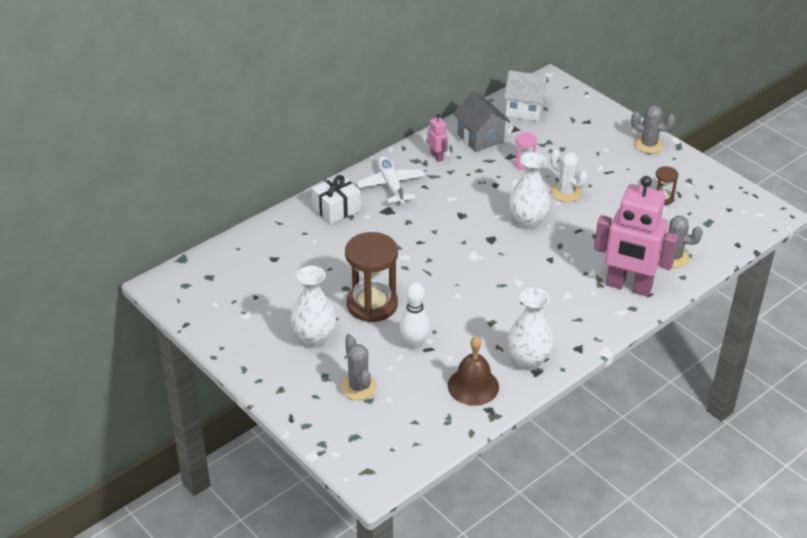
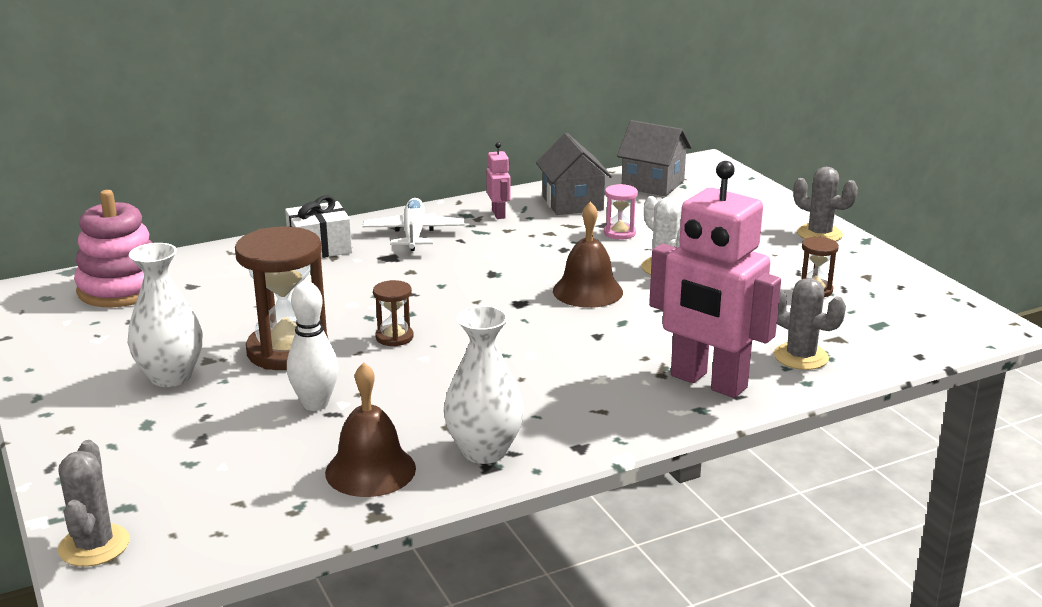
camera: 15 degrees right, 15 degrees down
(230, 269) = (121, 288): none -> pink stacking toy
(358, 387) = (186, 444): grey cactus -> grey cactus (94, 545)
(430, 282) = (394, 337): none -> brown hourglass
(524, 110) = (652, 184): white house -> grey house
(527, 222) = (587, 291): white vase -> brown bell

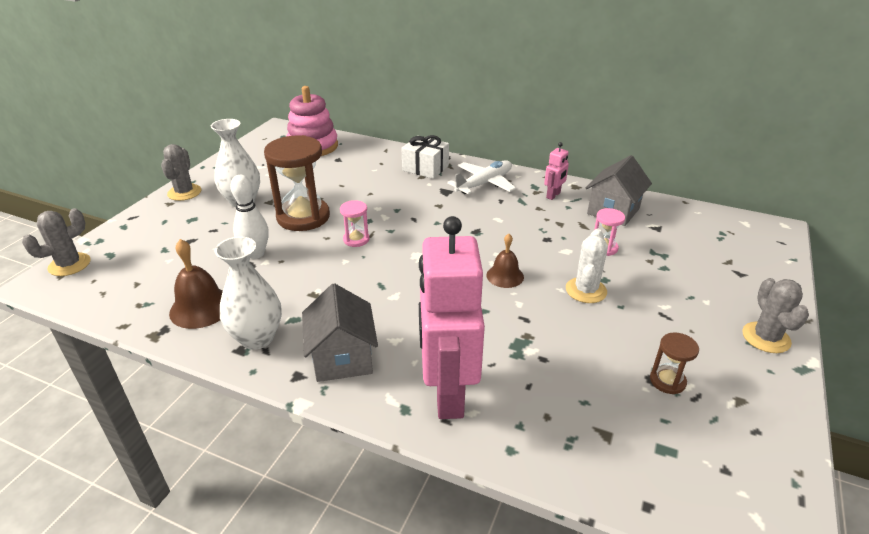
camera: 50 degrees right, 10 degrees up
(394, 337) = (356, 239): brown hourglass -> pink hourglass
(587, 291) = (505, 276): brown bell -> brown bell, size x0.66
(652, 184) = (698, 225): grey house -> grey house (342, 358)
(801, 357) = (547, 426): grey cactus -> grey cactus (184, 192)

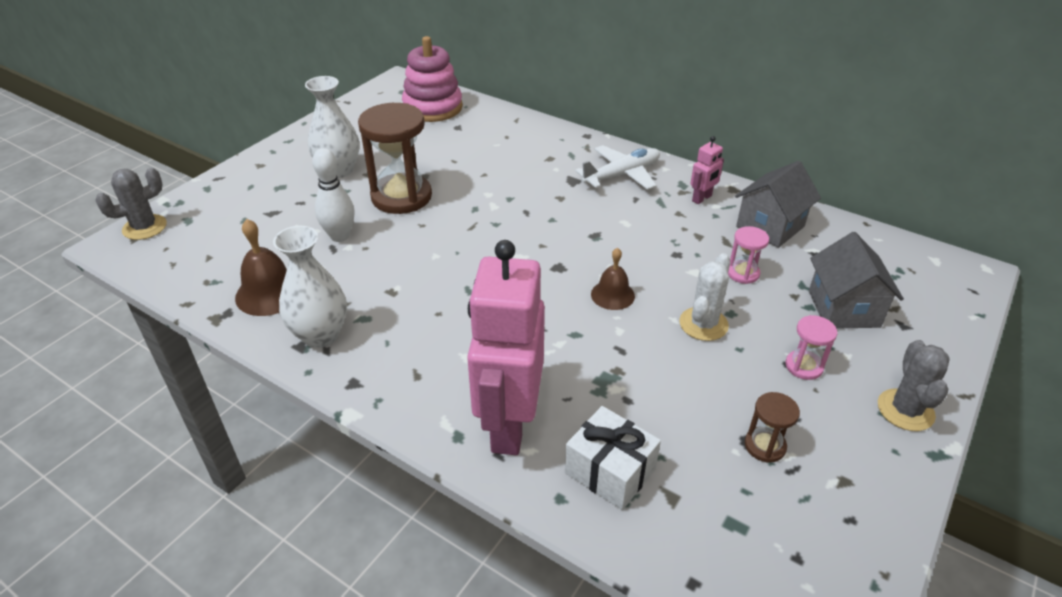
camera: 10 degrees right, 5 degrees up
(184, 192) = (278, 153): grey cactus -> none
(342, 358) = (405, 369): grey house -> grey house (843, 309)
(356, 239) = (454, 231): pink hourglass -> pink hourglass (804, 366)
(425, 168) = (557, 148): white gift -> white gift (610, 471)

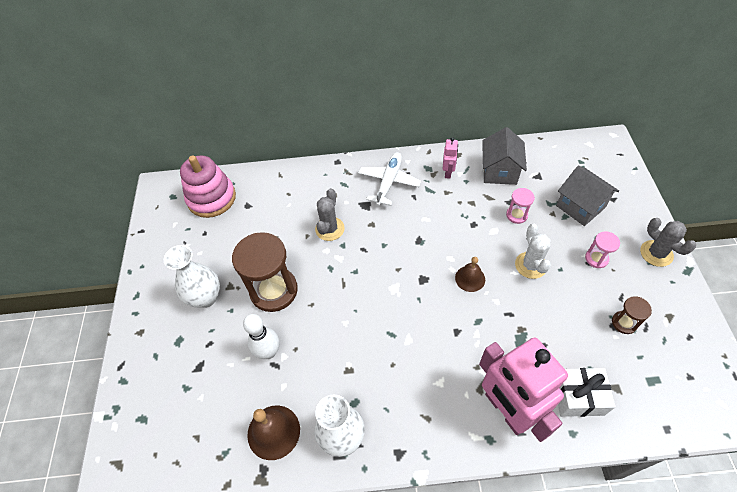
camera: 35 degrees left, 15 degrees up
(144, 227) = (115, 450): grey cactus -> grey cactus (330, 229)

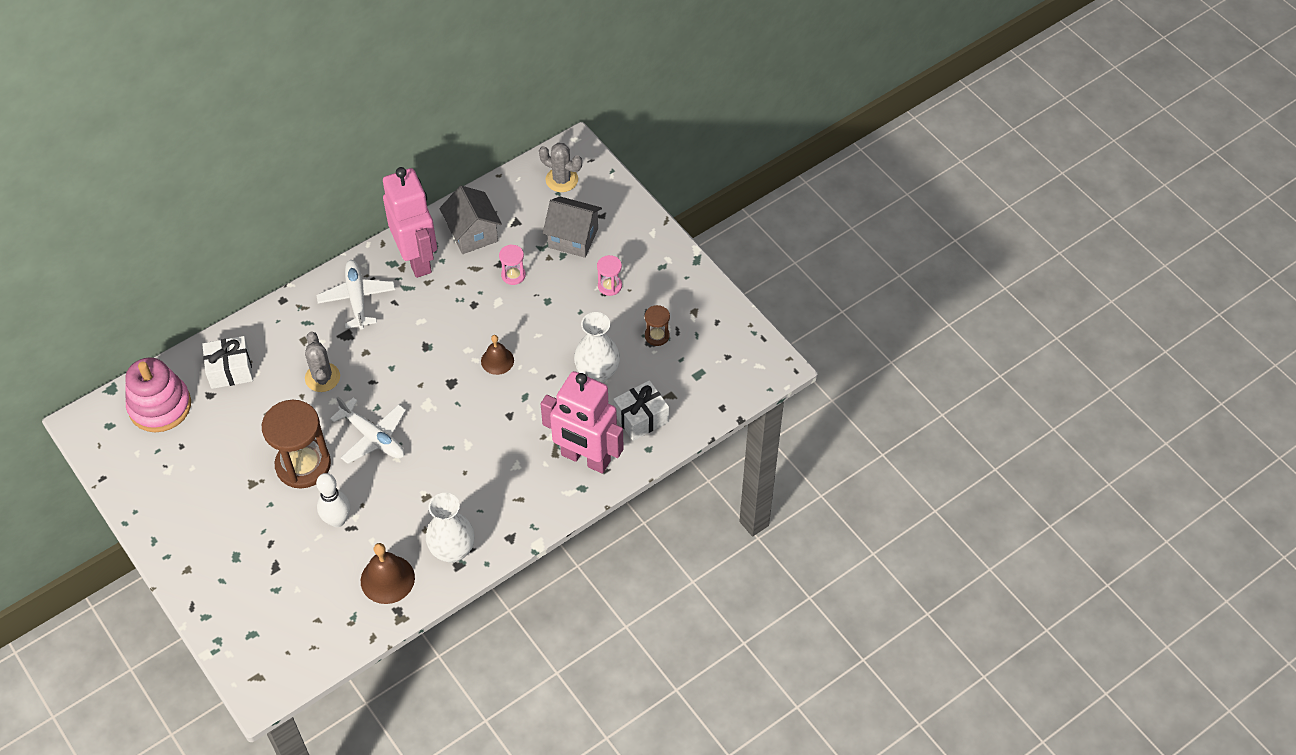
camera: 35 degrees left, 0 degrees up
(205, 297) = (233, 506): white vase -> white vase (597, 373)
(272, 194) = (230, 370): none -> white gift
(338, 294) = (373, 437): none -> white plane
(448, 172) = (417, 259): pink robot -> pink robot, size x2.38
(530, 265) = (550, 321): white cactus -> none
(656, 253) = (663, 255): grey cactus -> grey cactus (561, 180)

